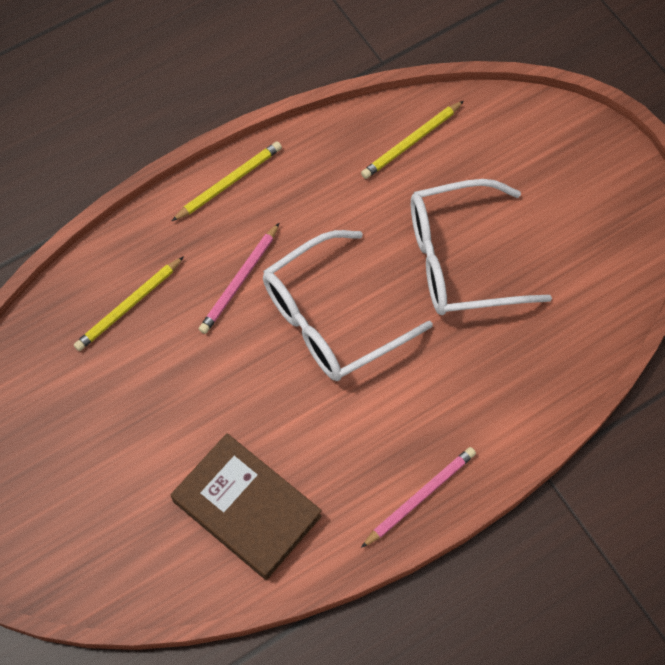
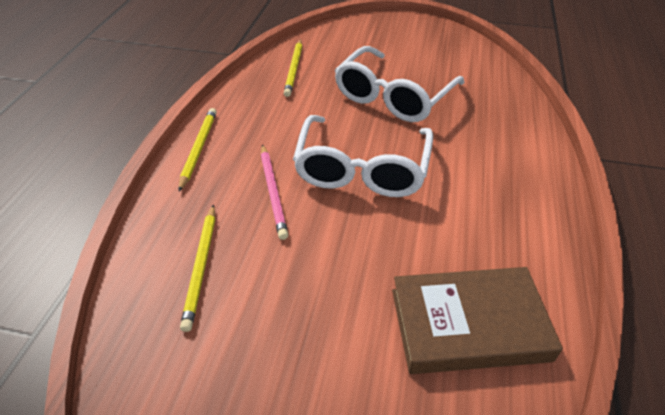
camera: 45 degrees left, 20 degrees down
(420, 496) = (552, 216): pink pencil -> none

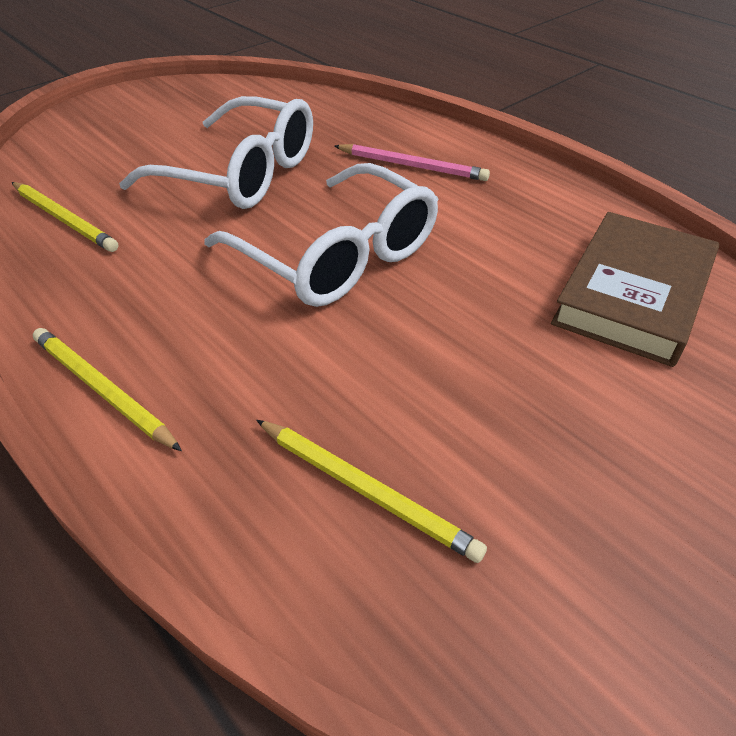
camera: 55 degrees left, 0 degrees up
(273, 192) = (293, 349): pink pencil -> pink pencil (412, 166)
(393, 97) = (240, 174): white glasses -> white glasses turned 45 degrees counterclockwise

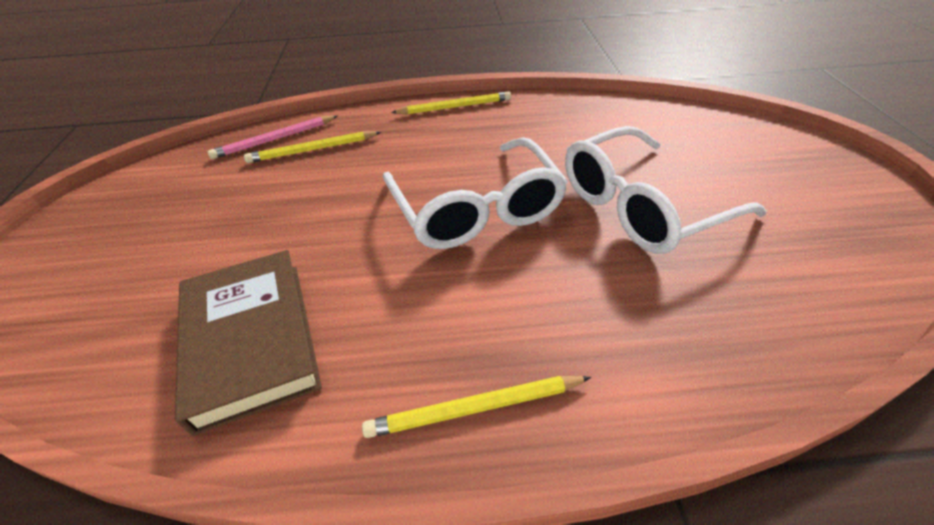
camera: 130 degrees right, 0 degrees up
(64, 219) = (629, 121): yellow pencil -> yellow pencil (475, 408)
(337, 255) = (476, 209): white glasses -> white glasses turned 105 degrees counterclockwise
(412, 166) = (572, 324): pink pencil -> pink pencil (274, 139)

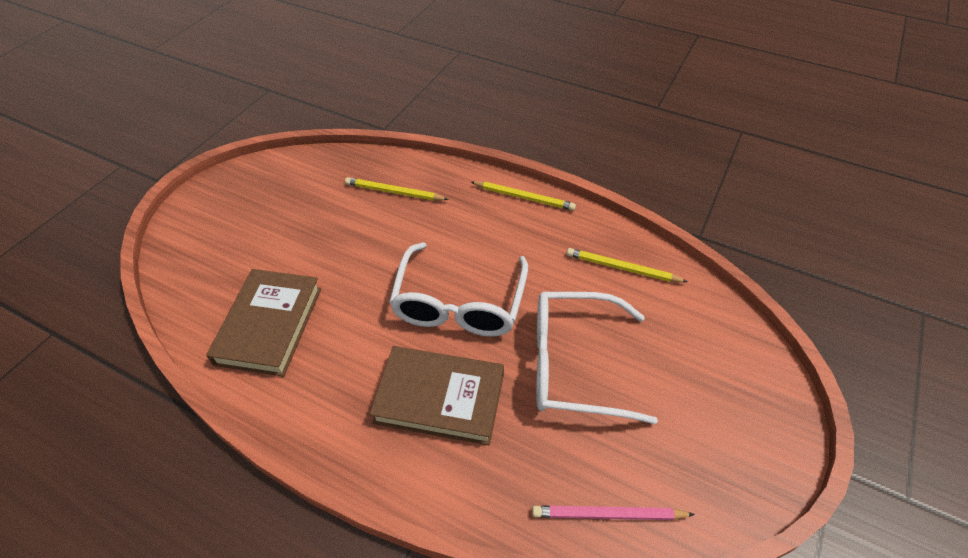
camera: 30 degrees right, 5 degrees up
(274, 139) = (376, 169): pink pencil -> pink pencil (608, 515)
(475, 408) = (347, 436): yellow pencil -> yellow pencil (622, 268)
(545, 303) = (440, 398): none -> brown book

